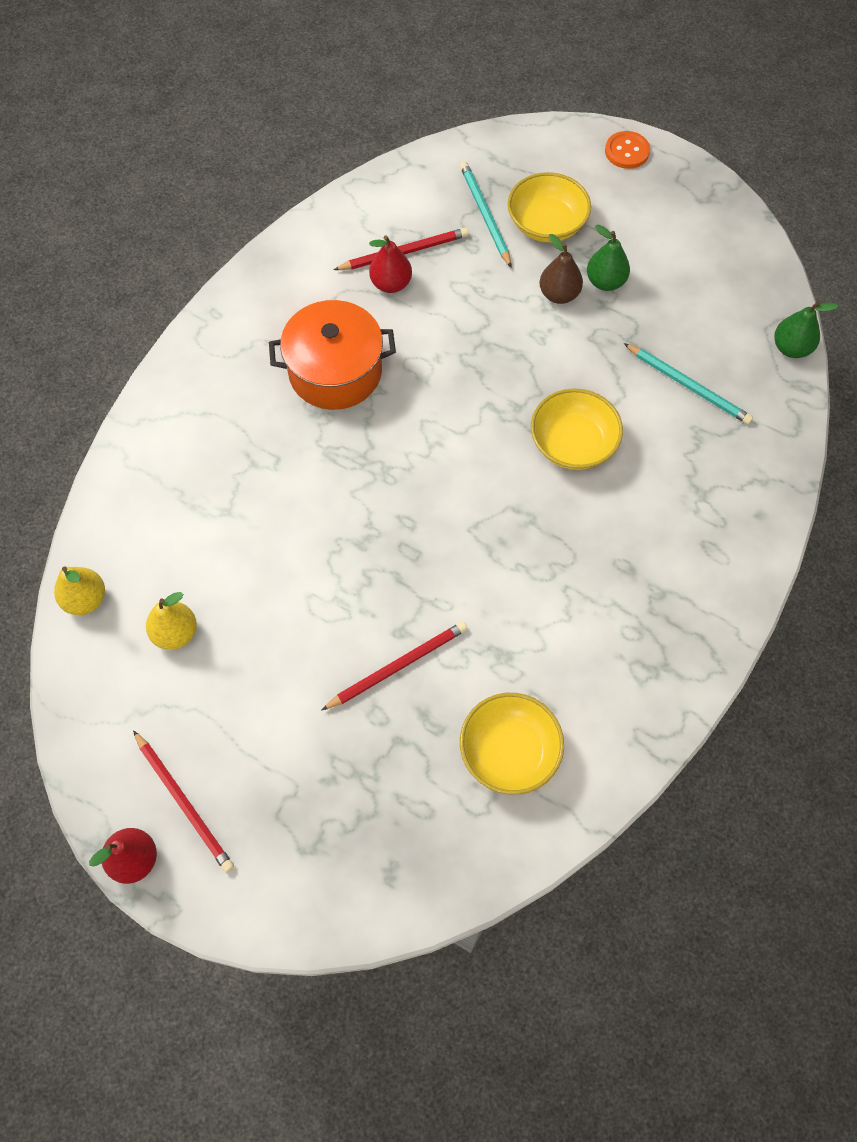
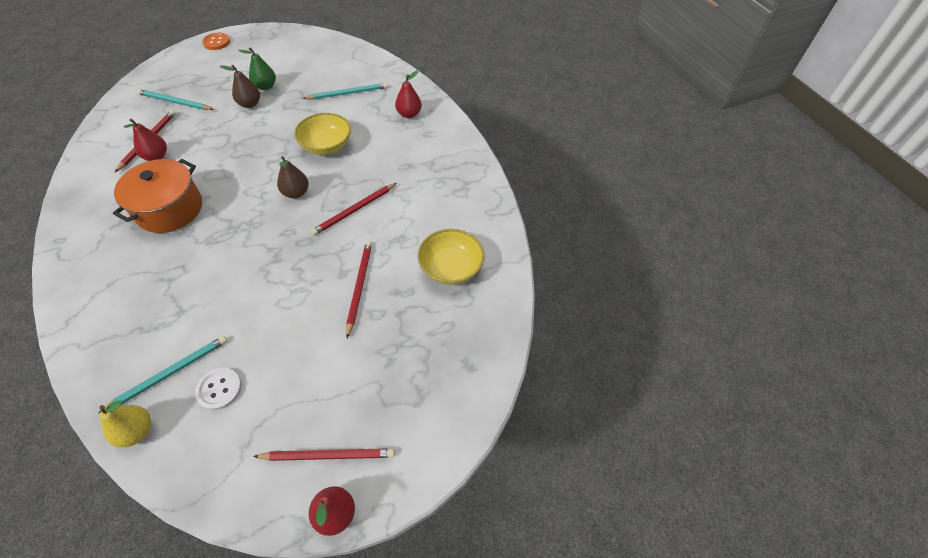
camera: 55 degrees left, 10 degrees down
(158, 570) = (170, 373): none -> turquoise pencil
(175, 633) = (219, 389): yellow pear -> white button
(469, 478) = (296, 193): none -> brown pear
(500, 567) = (354, 210): none -> red pencil
(546, 224) = (211, 86): yellow bowl -> none
(724, 493) = (409, 114): none -> red pear
(791, 348) = (370, 56): green pear -> none

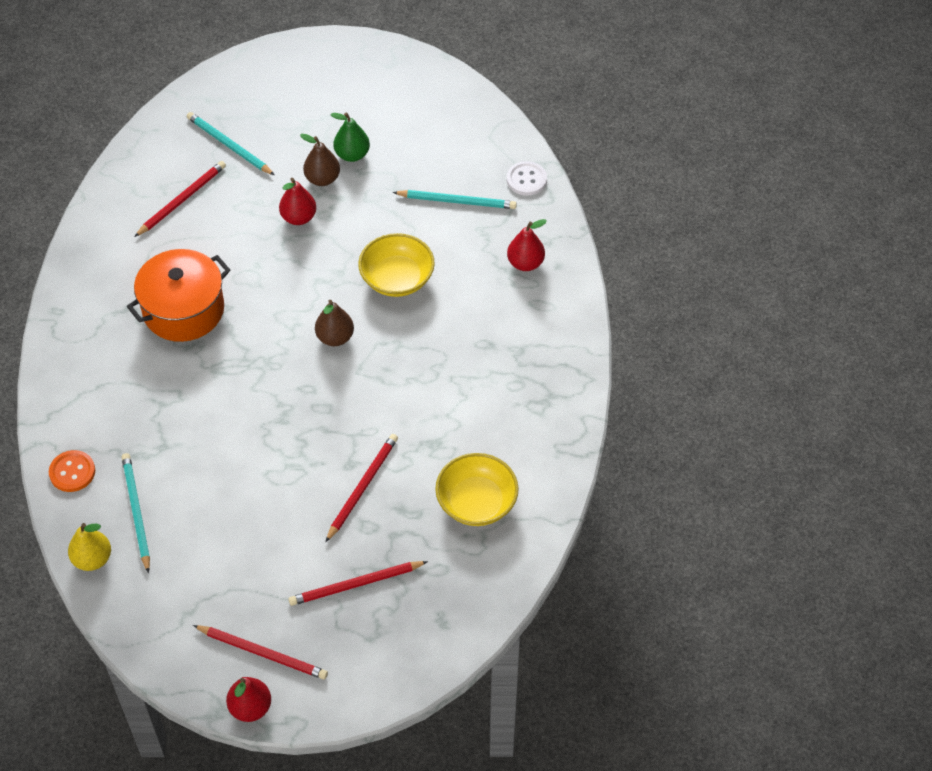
camera: 25 degrees right, 0 degrees up
(156, 156) = (186, 227): red pear -> red pear (299, 218)
(170, 373) = (136, 512): turquoise pencil -> turquoise pencil turned 90 degrees counterclockwise
(216, 42) = (311, 53): orange button -> orange button (72, 472)
(219, 389) = (180, 547): white button -> white button (526, 180)
(354, 210) = (395, 386): red pencil -> red pencil (355, 584)

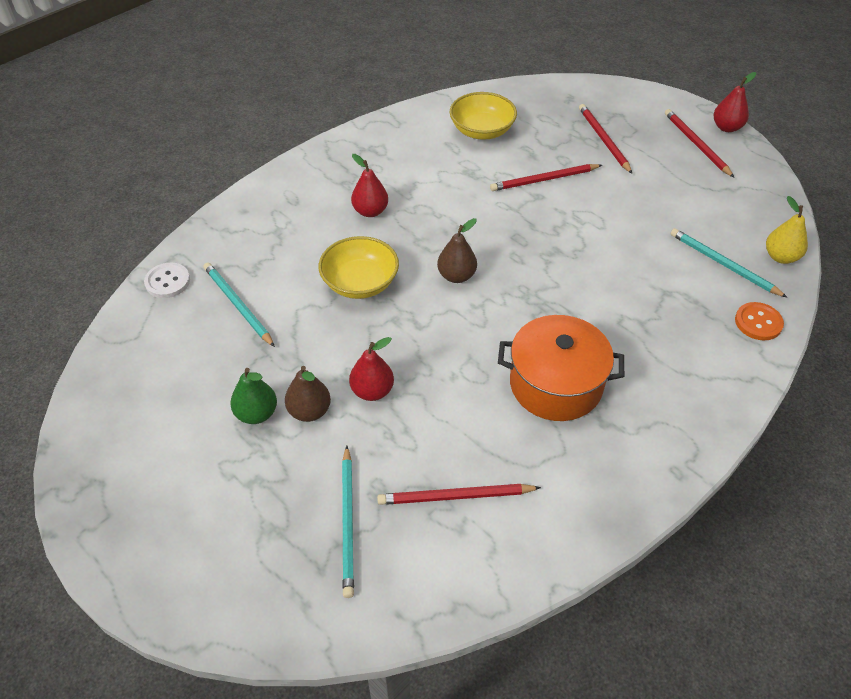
camera: 135 degrees left, 5 degrees down
(136, 512) = (723, 264): turquoise pencil -> turquoise pencil turned 105 degrees clockwise
(355, 584) = (603, 140): red pencil -> red pencil turned 135 degrees counterclockwise
(525, 263) = (260, 228): red pear -> red pear (370, 211)

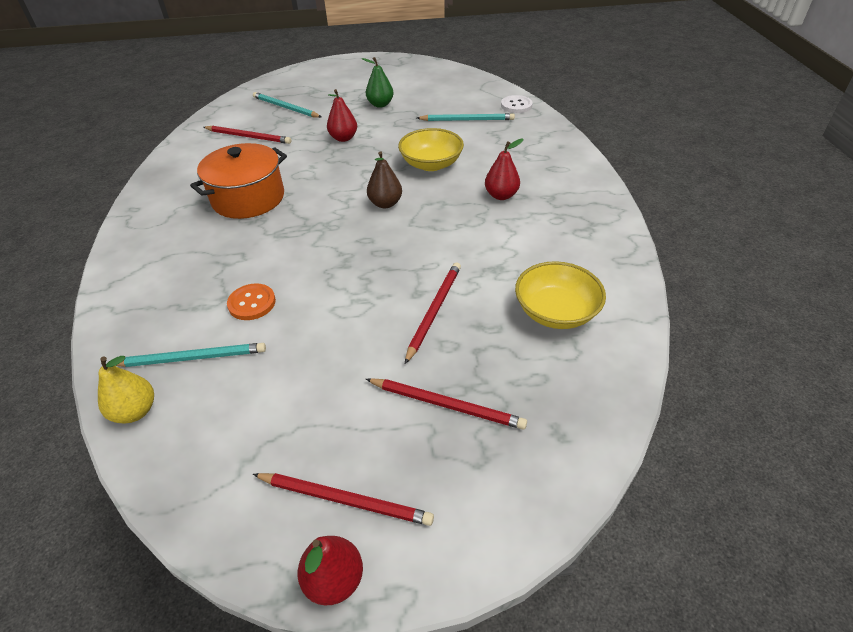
camera: 130 degrees right, 5 degrees down
(309, 411) = (359, 117): brown pear -> none
(455, 496) = (248, 137): red pencil -> red pencil turned 75 degrees clockwise
(758, 322) = (126, 328): orange button -> orange button (252, 303)

